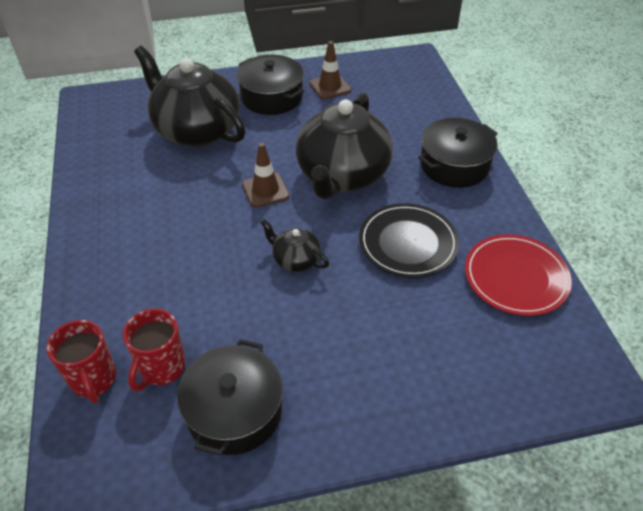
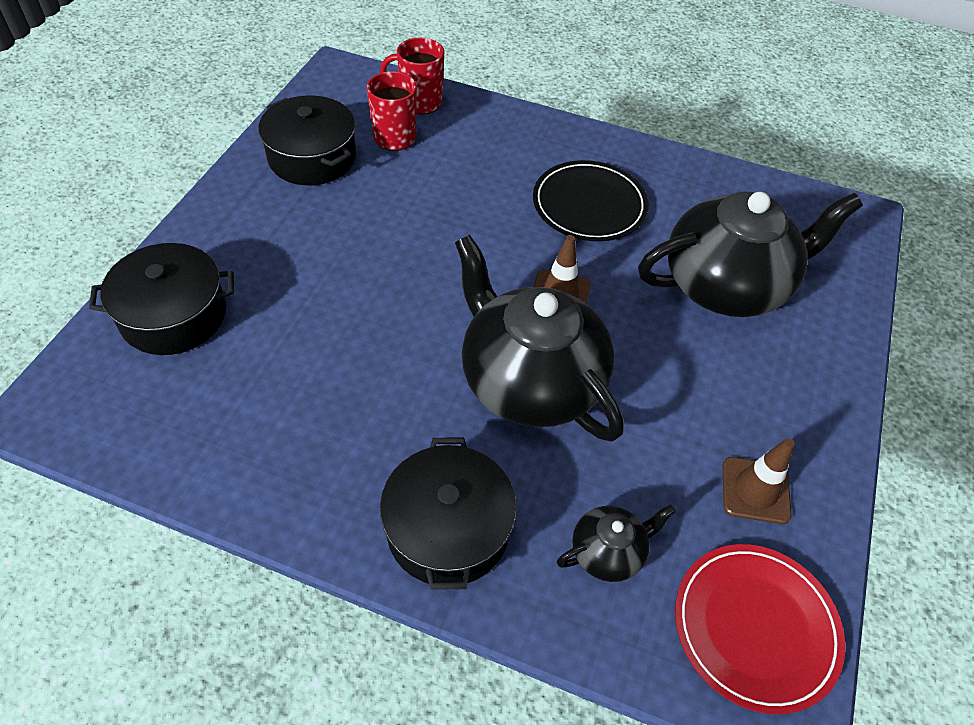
camera: 120 degrees right, 5 degrees up
(271, 97) = (765, 398): black pot -> black pot (174, 315)
(295, 260) = (430, 267): black teapot -> black teapot (608, 552)
(408, 243) = (363, 374): black plate -> black plate (589, 205)
(515, 277) = (218, 442): red plate -> red plate (755, 627)

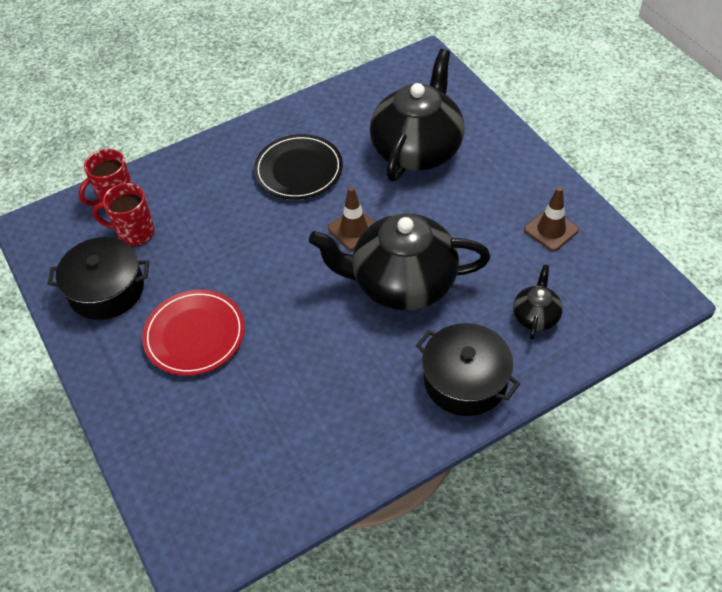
camera: 45 degrees left, 0 degrees up
(174, 315) = (178, 445): black pot -> none
(755, 627) = (620, 283): red plate -> red plate (194, 335)

